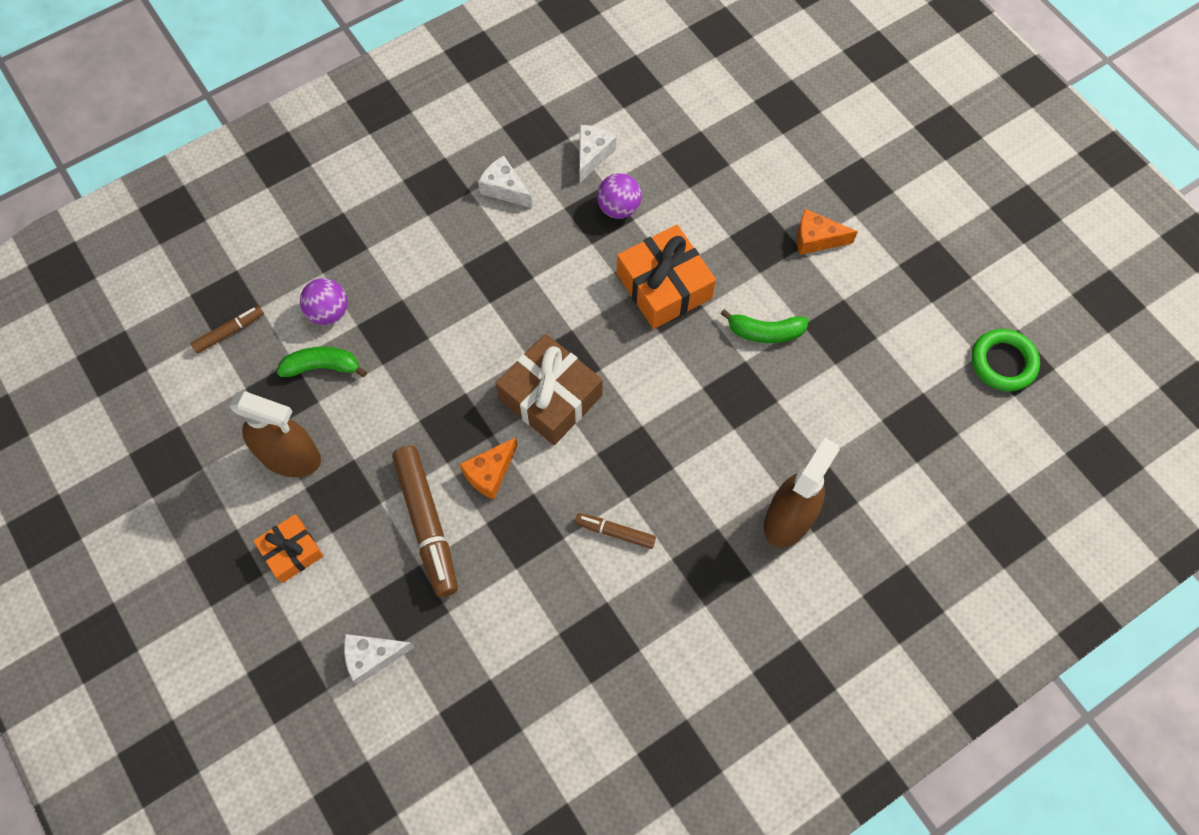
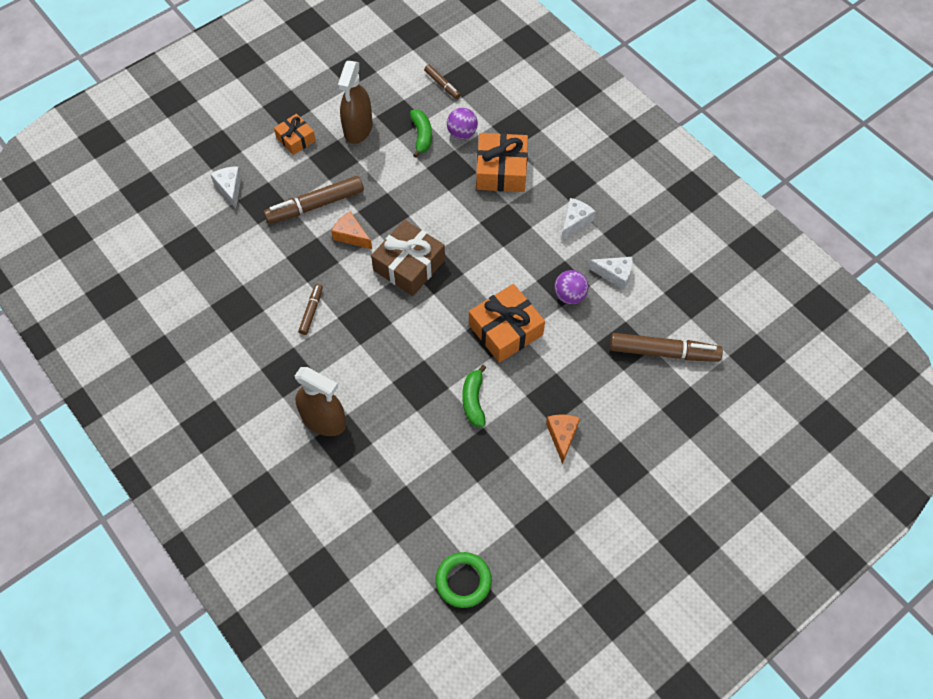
camera: 85 degrees right, 5 degrees down
(405, 267) = (501, 170): none -> orange gift
(707, 120) = (663, 352): none -> brown marker

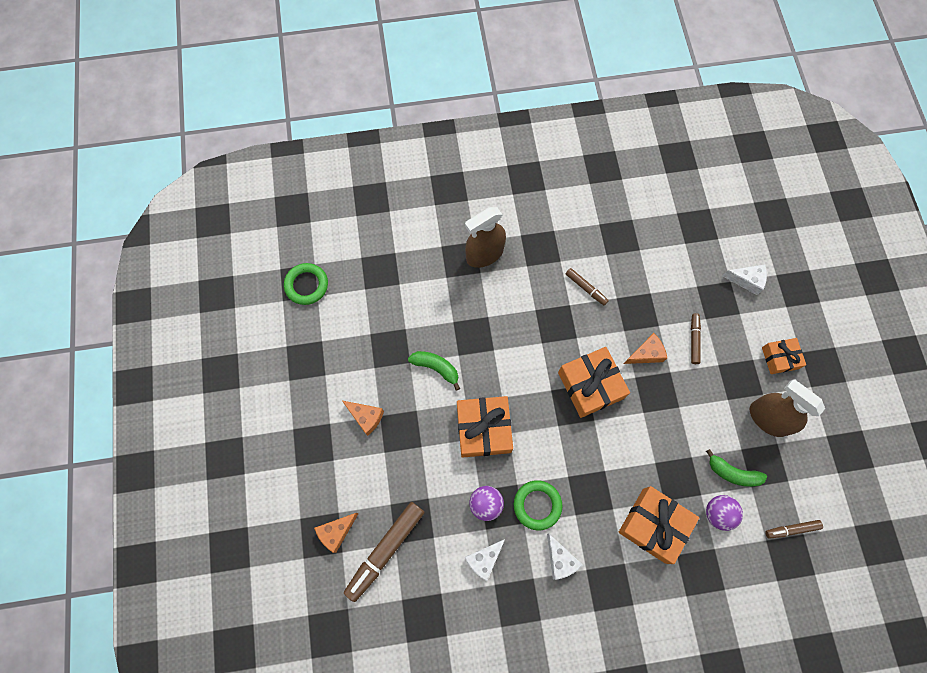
camera: 120 degrees right, 10 degrees up
(315, 205) = (694, 340): brown marker -> brown marker, size x0.52
(409, 265) = (590, 385): brown gift -> orange gift
(543, 257) = (537, 505): none -> green ring
(678, 400) = (336, 532): none -> orange cheese

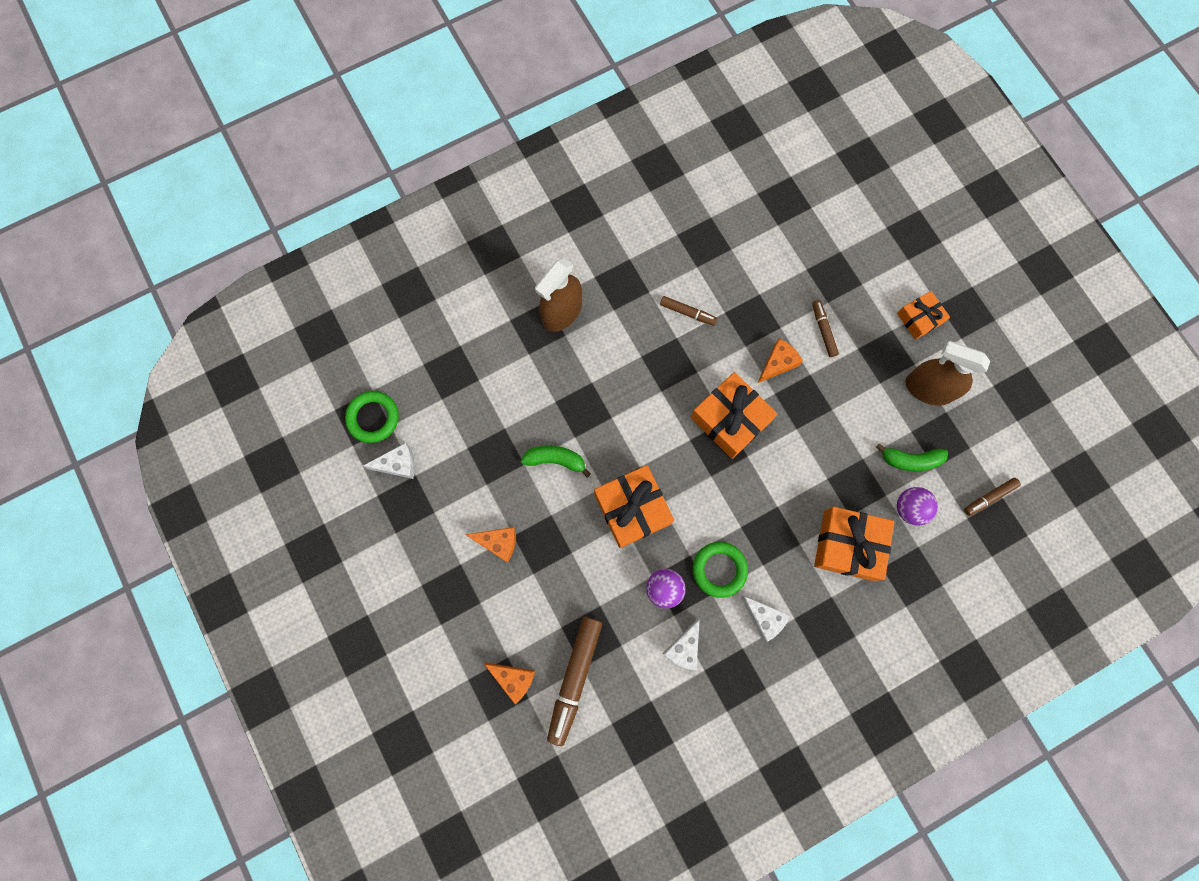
camera: 20 degrees left, 5 degrees up
(336, 532) = (514, 679): orange cheese -> orange cheese turned 90 degrees counterclockwise
(747, 280) = (857, 244): white cheese -> white cheese (398, 464)

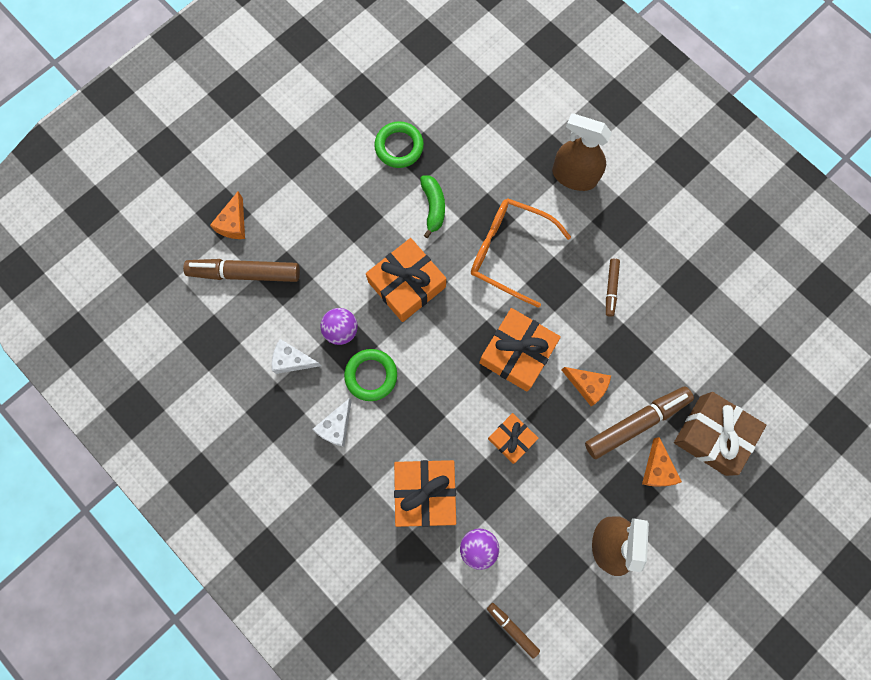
camera: 75 degrees right, 0 degrees up
(373, 418) = (428, 50): green ring -> green ring (399, 147)
(398, 464) = (393, 81): white cheese -> none
(498, 542) = (346, 179): orange cheese -> orange cheese (657, 469)
(625, 398) = (509, 252): none -> orange glasses
(823, 330) = (636, 423): brown marker -> brown marker, size x1.92
(849, 267) = (712, 435): none -> brown gift
(910, 460) = (527, 538): green banana -> none
(919, 318) = (681, 519): orange gift -> orange gift (511, 439)

